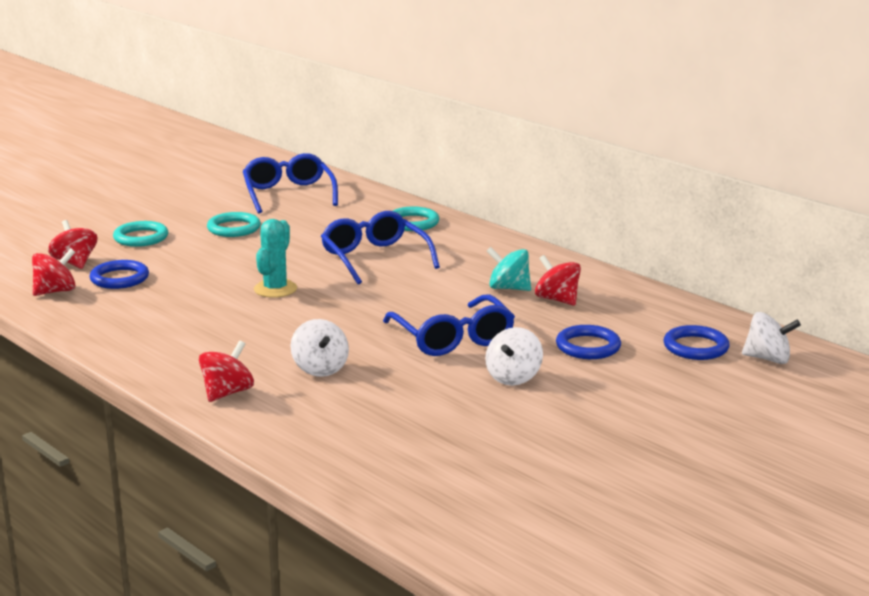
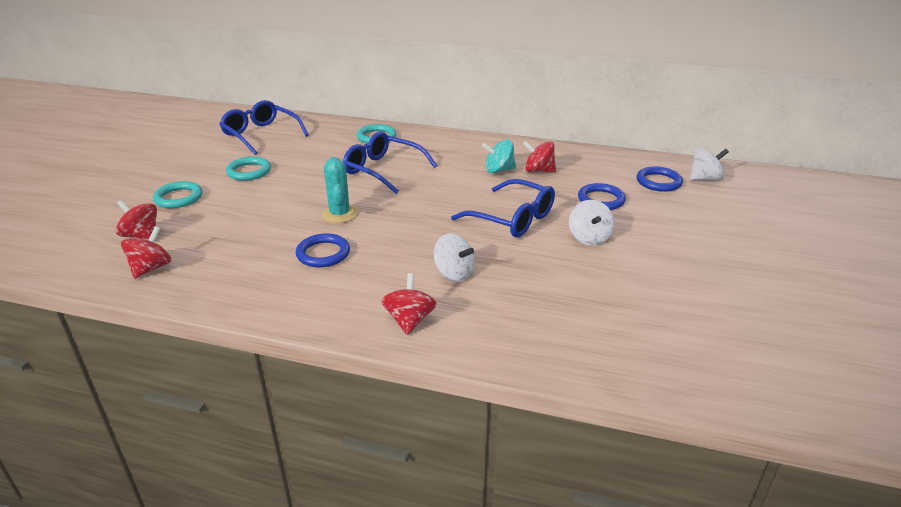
camera: 30 degrees left, 10 degrees up
(119, 278) = (199, 239): blue ring -> blue ring (323, 253)

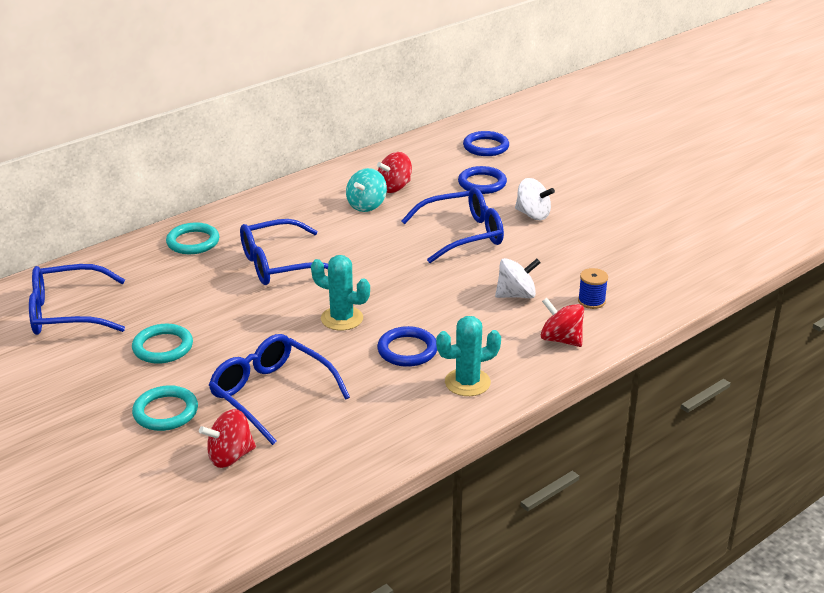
camera: 55 degrees left, 0 degrees up
(151, 268) = (314, 462): red spinning top -> none
(223, 223) = (271, 394): none -> blue glasses
(301, 295) = (467, 382): none -> turquoise cactus
(490, 315) = (591, 301): none -> blue spool
(705, 179) = (505, 127): white spinning top -> none

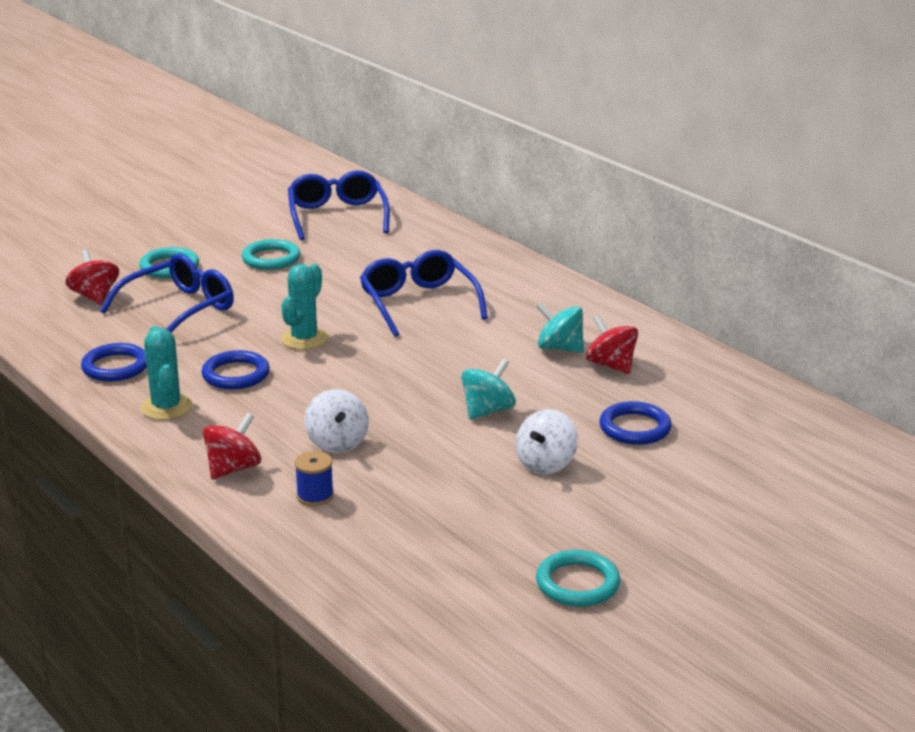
camera: 90 degrees right, 5 degrees down
(193, 242) = (467, 258): turquoise ring -> turquoise ring (577, 583)
(463, 234) = (488, 411): blue glasses -> turquoise spinning top
(486, 147) = (755, 434): blue ring -> blue ring (115, 367)

